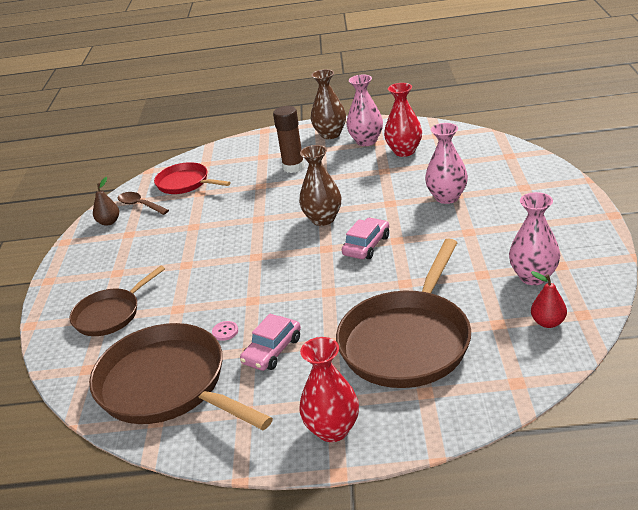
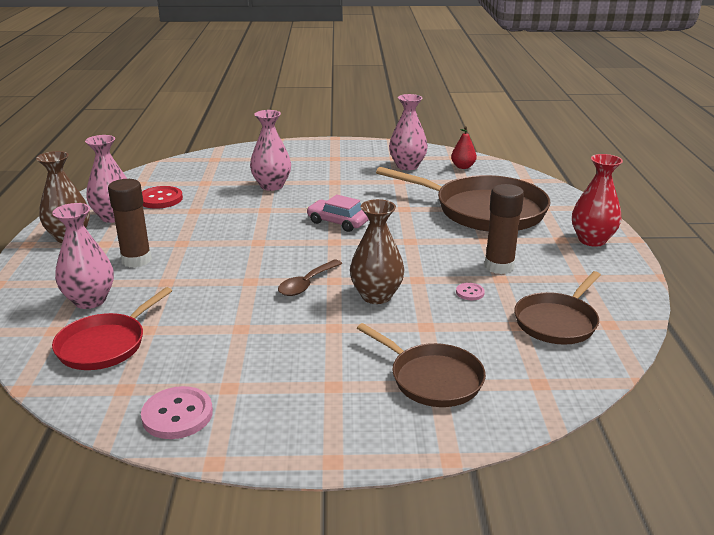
camera: 95 degrees left, 5 degrees down
(109, 222) = (177, 415): brown pear -> pink button
(140, 205) = (142, 386): brown spoon -> brown spoon (306, 284)
(167, 385) = (557, 322): brown pan -> brown pan, size x0.57
(238, 165) = (90, 300): none -> pink vase
(272, 351) = (499, 266): pink car -> brown glue stick
(323, 219) = (275, 242): brown vase -> brown vase (376, 296)
(404, 151) = (160, 199): red vase -> red button

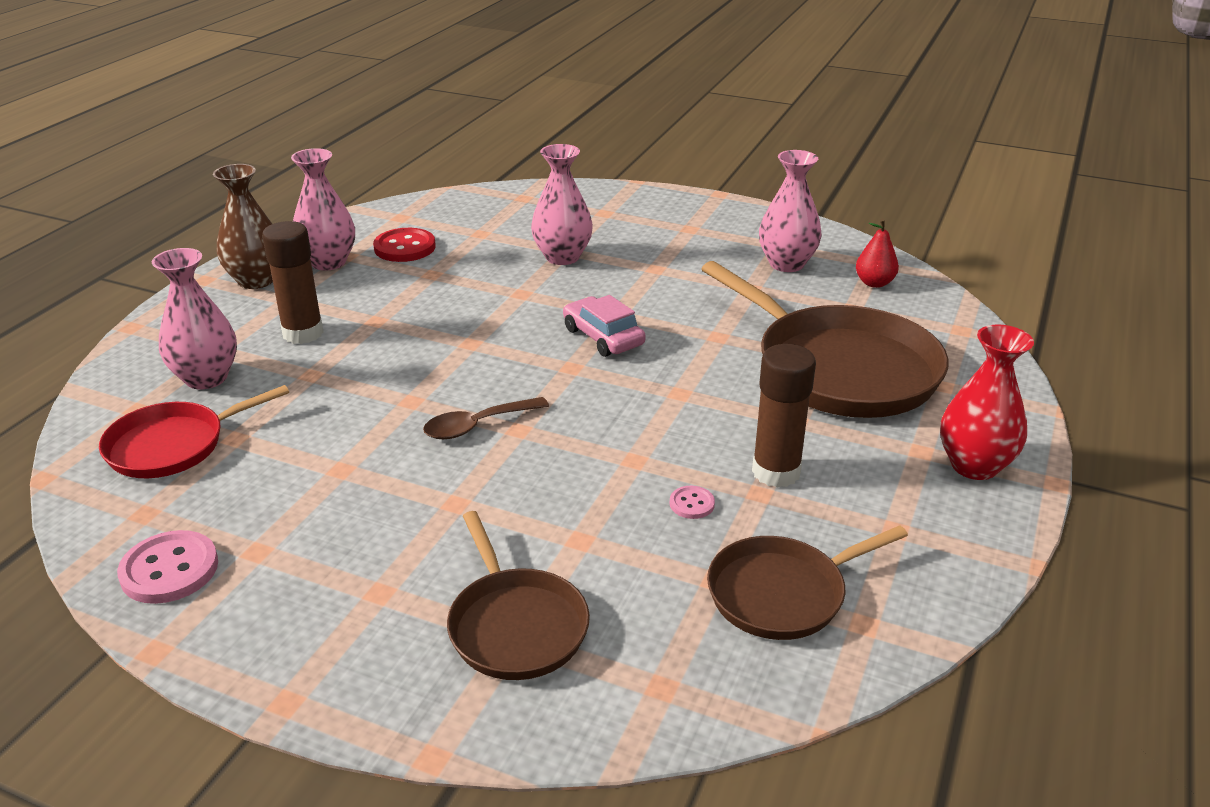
camera: 25 degrees right, 5 degrees up
(376, 296) = (553, 471): brown vase -> none

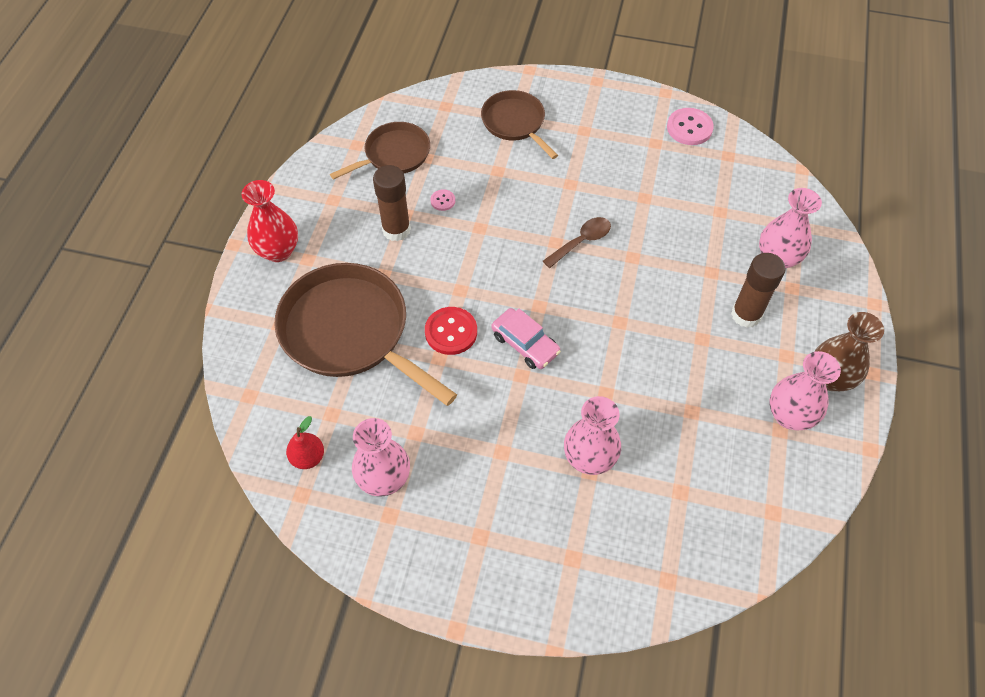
camera: 170 degrees right, 25 degrees up
(172, 446) = (751, 200): red pan -> none
(404, 247) = (737, 452): red button -> red button (451, 332)

